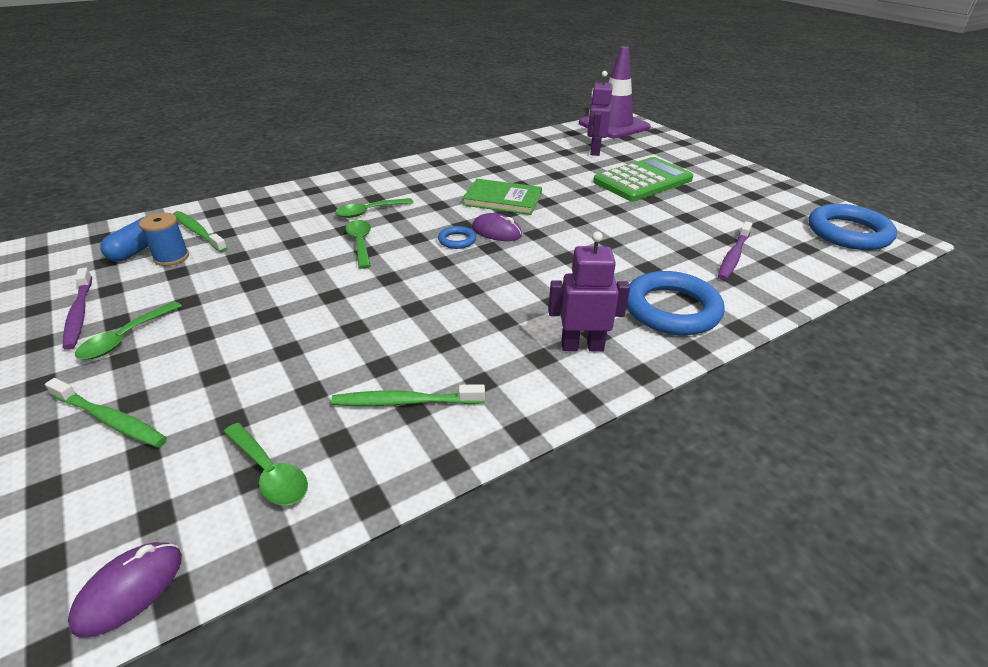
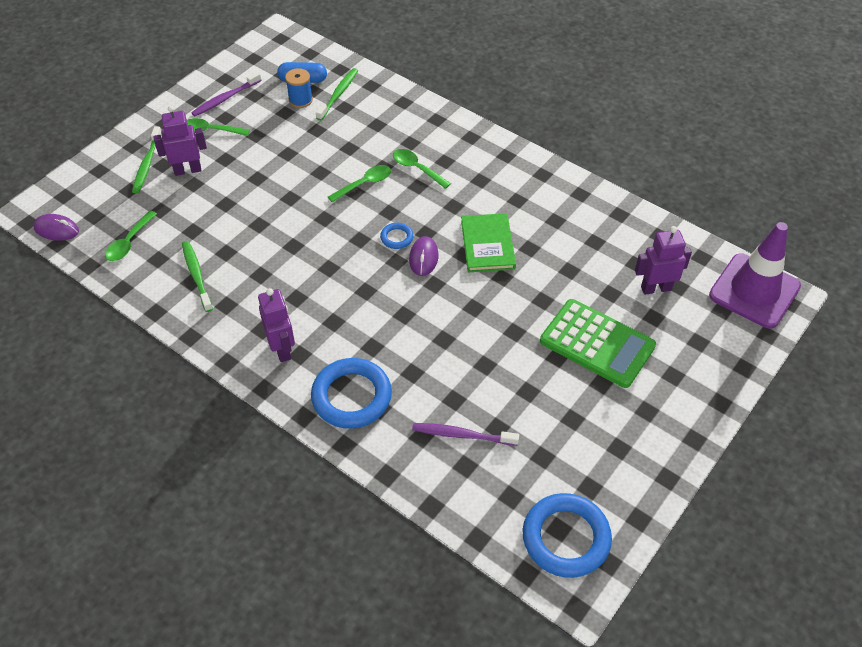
camera: 70 degrees right, 15 degrees up
(178, 375) = (187, 170): none -> purple robot

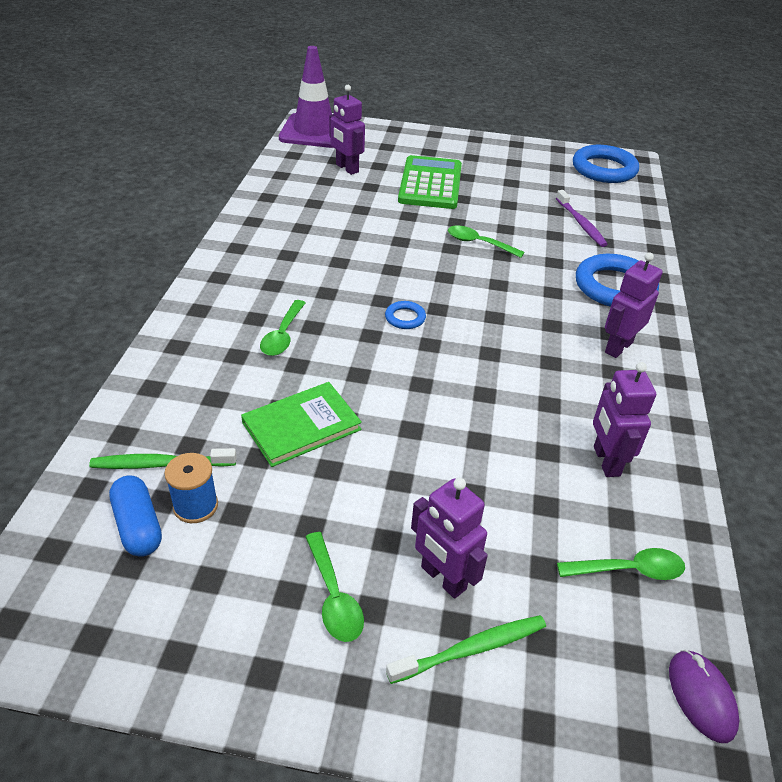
camera: 120 degrees left, 10 degrees down
(197, 276) = (606, 461): green toothbrush -> purple robot
(225, 98) = (237, 620): purple toothbrush -> none
(364, 184) = (338, 370): green spoon -> green spoon (478, 243)
(423, 258) = (418, 292): purple mouse -> none
(487, 245) = (366, 258): green book -> green book (301, 426)

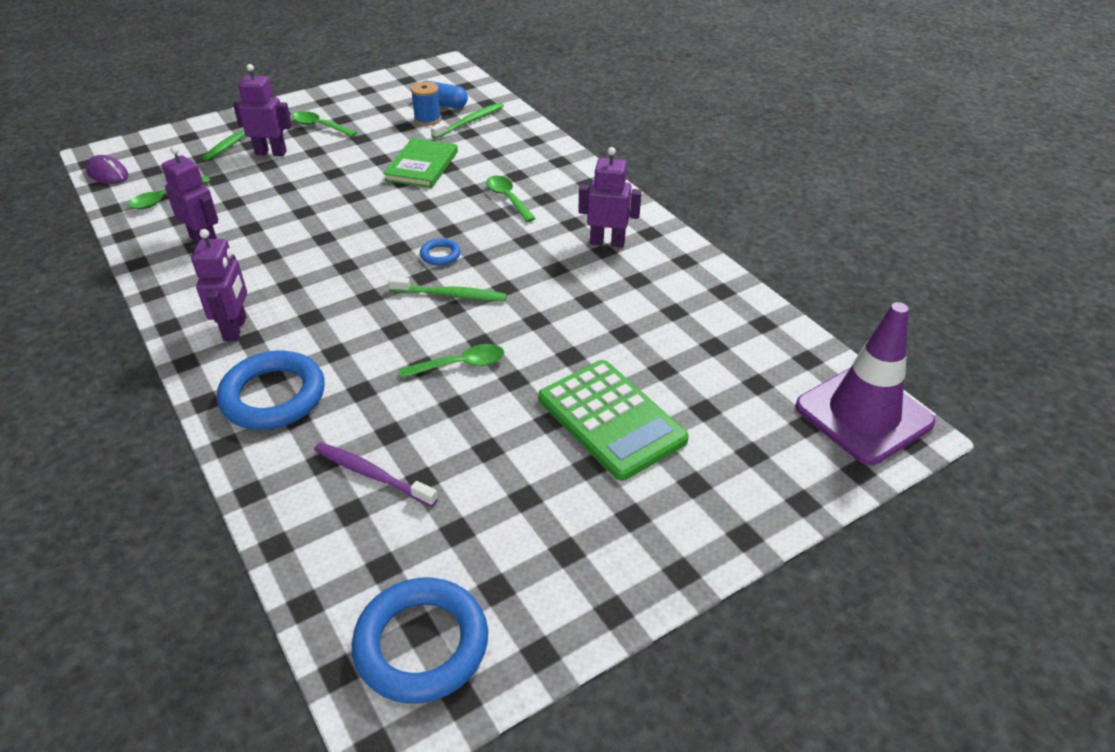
camera: 140 degrees right, 0 degrees up
(346, 168) = (726, 378): purple robot -> purple robot (607, 242)
(435, 284) = (450, 295): none -> green toothbrush

